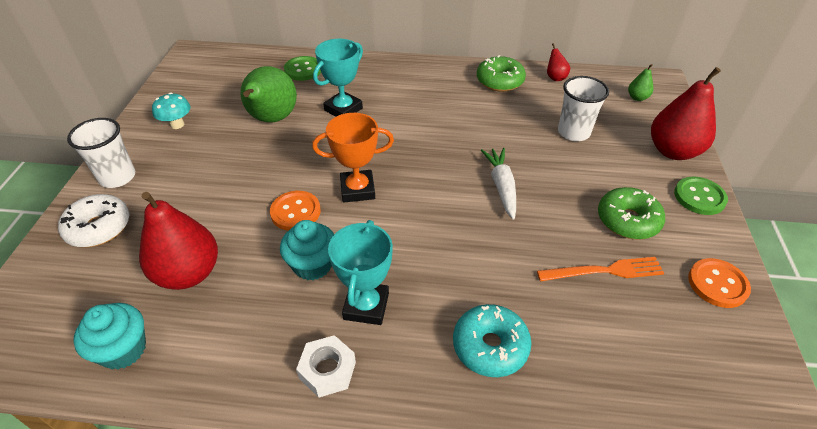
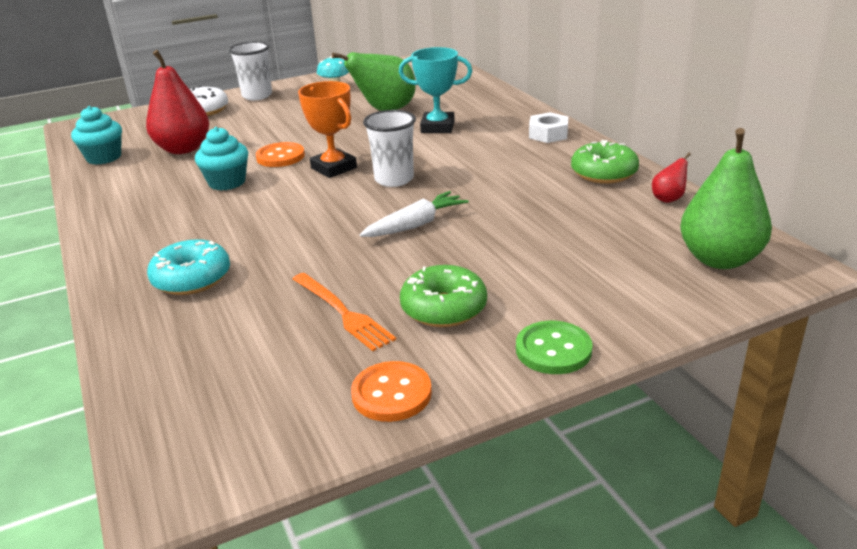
camera: 60 degrees right, 15 degrees down
(303, 70) = (472, 95): green button -> none
(327, 370) = (124, 223): white nut -> white nut (548, 134)
(366, 306) = (199, 215): turquoise trophy -> none
(573, 132) = (569, 237): white cup -> white cup (394, 179)
(637, 98) = (719, 259): green pear -> green pear, size x2.20
(673, 151) = (631, 311): red pear -> none

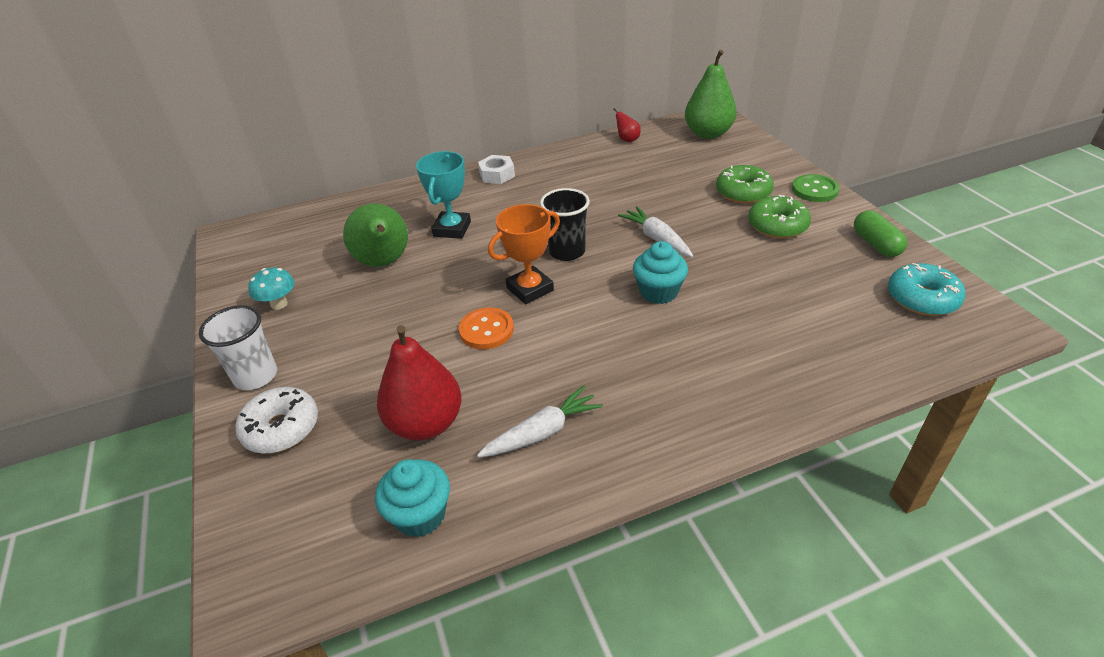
camera: 85 degrees left, 10 degrees up
(151, 187) = (542, 432): none -> white carrot
(192, 279) = (752, 357): turquoise donut -> turquoise donut (922, 299)
(227, 182) = (544, 365): turquoise cupcake -> turquoise cupcake (658, 292)
(342, 312) = (791, 268): orange fork -> none
(391, 394) = (876, 244): orange button -> green capsule
(394, 179) = (567, 251): white cup -> black cup
(603, 173) = (581, 158): green donut -> green donut (743, 193)

